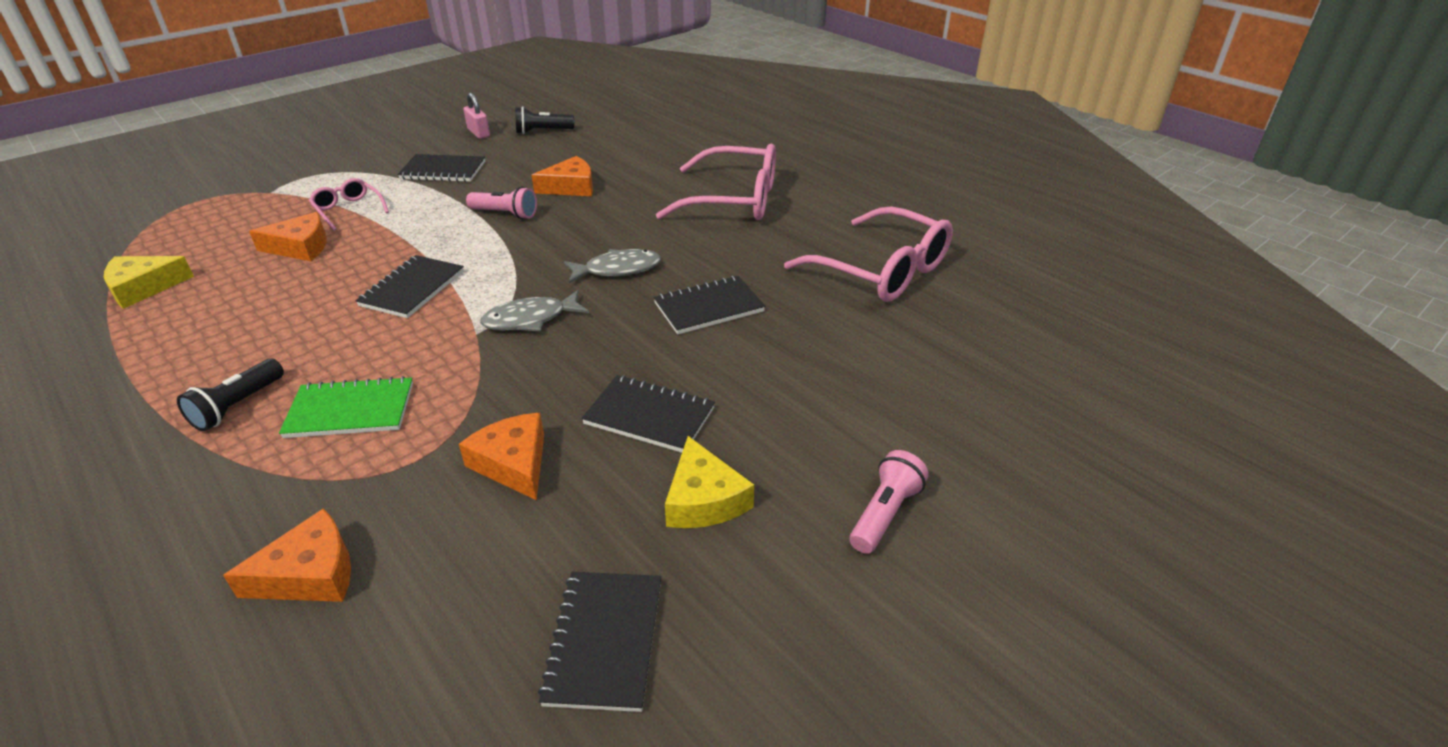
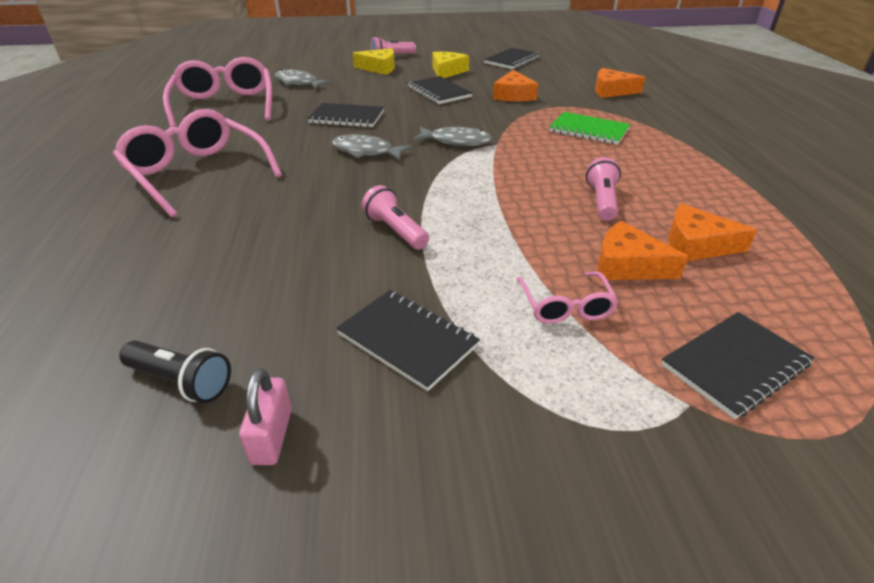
camera: 145 degrees left, 0 degrees up
(144, 288) = (796, 269): yellow cheese -> yellow cheese (379, 68)
(237, 406) = (660, 149): black flashlight -> none
(324, 296) = (602, 201): none -> pink flashlight
(412, 289) = (526, 185): black notebook -> black notebook (734, 365)
(571, 187) = (296, 242): orange cheese -> orange cheese (696, 245)
(885, 347) = (298, 83): none -> grey fish

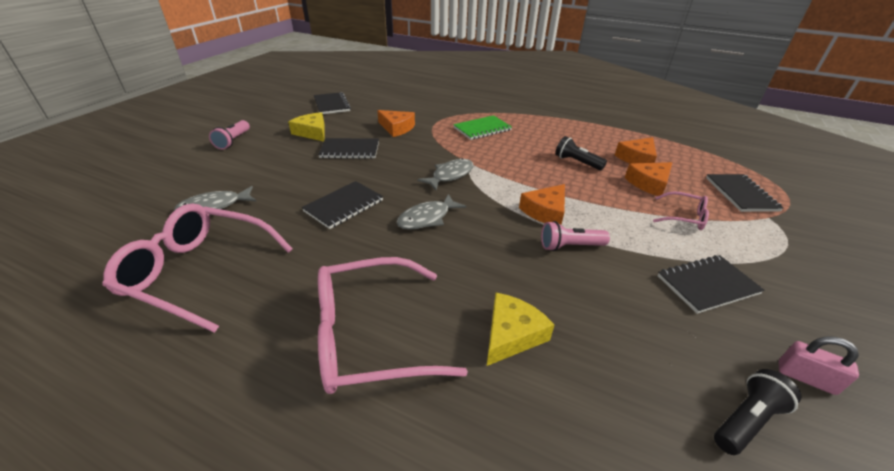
camera: 60 degrees left, 0 degrees up
(379, 68) = (252, 155): yellow cheese -> yellow cheese (511, 334)
(602, 201) = (577, 162): pink flashlight -> black flashlight
(611, 91) = (433, 100): orange cheese -> orange cheese (545, 211)

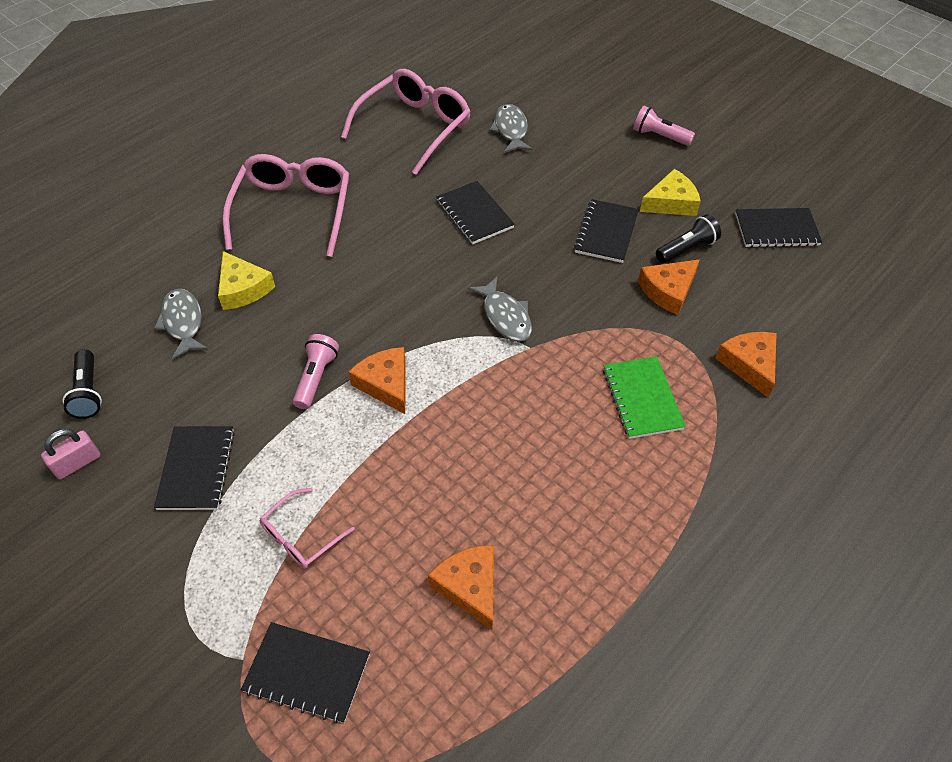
camera: 110 degrees right, 15 degrees up
(427, 218) = (422, 274): grey fish -> grey fish (183, 323)
(577, 162) = (488, 483): black flashlight -> black flashlight (686, 249)
(649, 183) = (392, 550): orange cheese -> orange cheese (749, 365)

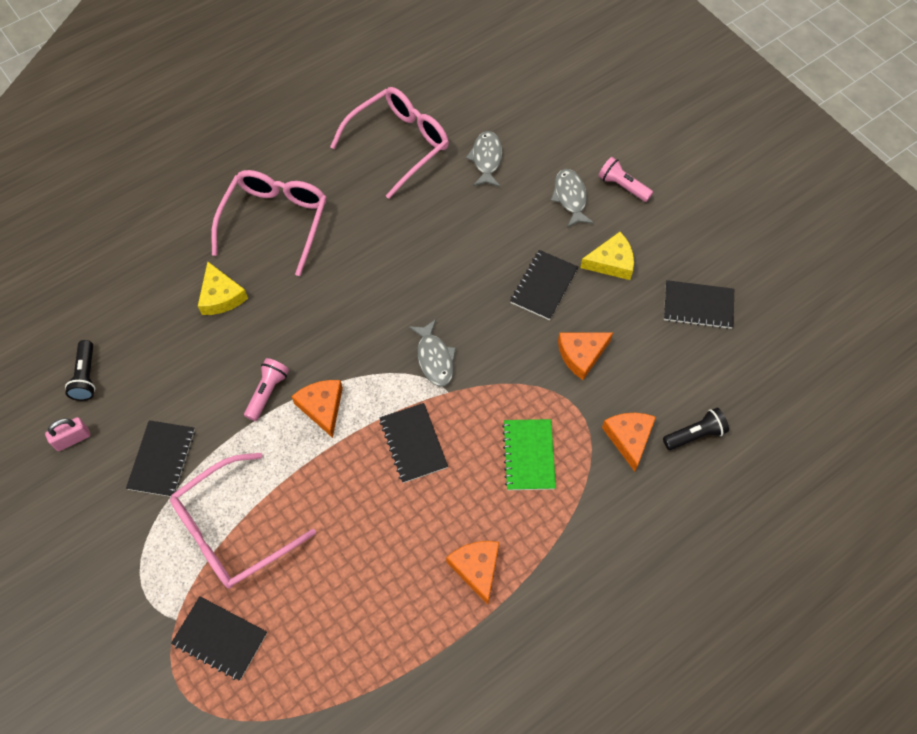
camera: 10 degrees right, 10 degrees up
(183, 323) = (168, 322): grey fish -> grey fish (570, 197)
(301, 536) = (233, 530): pink glasses -> pink glasses, size x2.02
(469, 587) = (352, 593): orange cheese -> orange cheese (476, 568)
(474, 214) = (432, 249): black notebook -> black notebook (413, 443)
(686, 249) = (610, 314): black flashlight -> black flashlight (695, 434)

